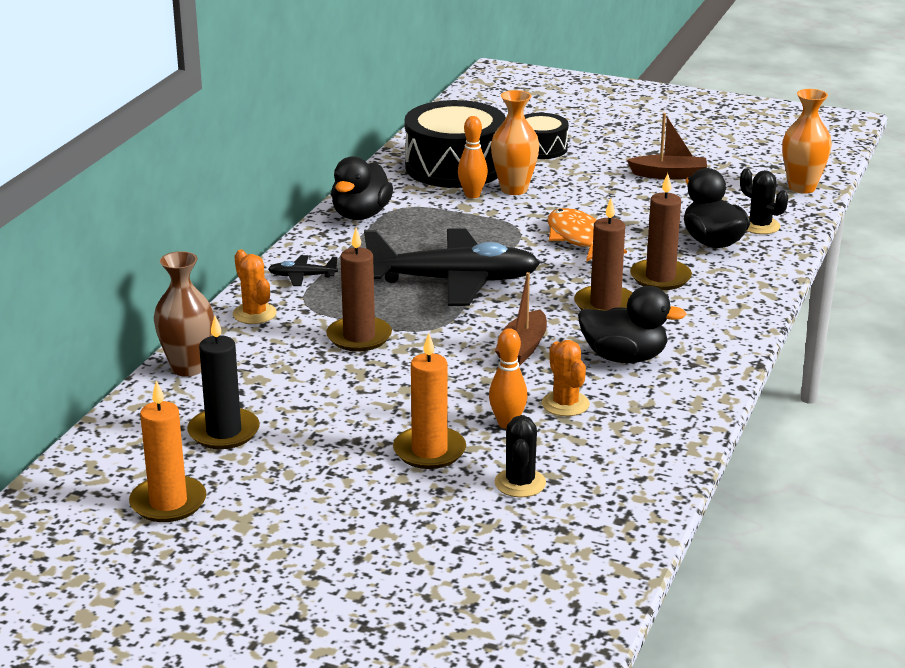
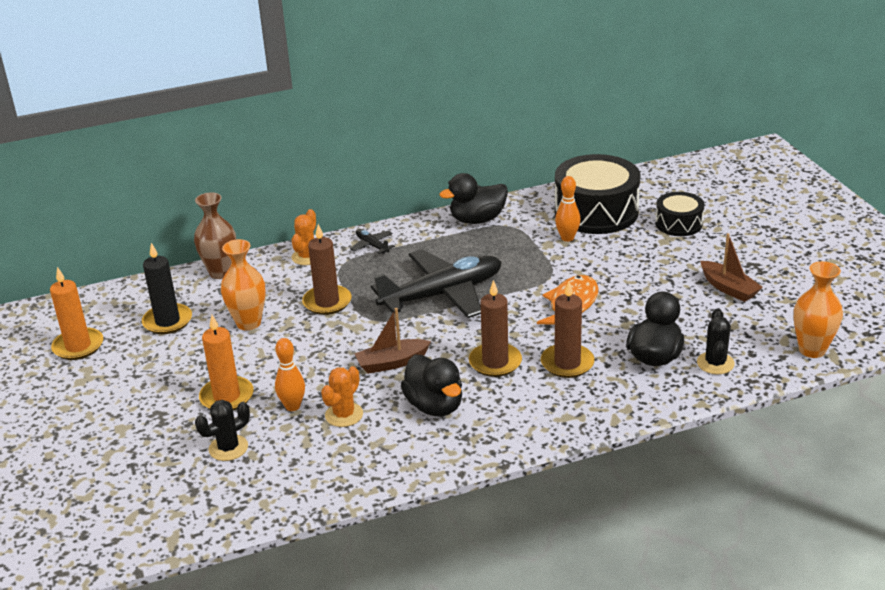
camera: 50 degrees right, 5 degrees up
(454, 281) = (442, 294): black plane -> black plane turned 75 degrees counterclockwise
(514, 189) = (601, 247): orange vase -> orange vase (248, 323)

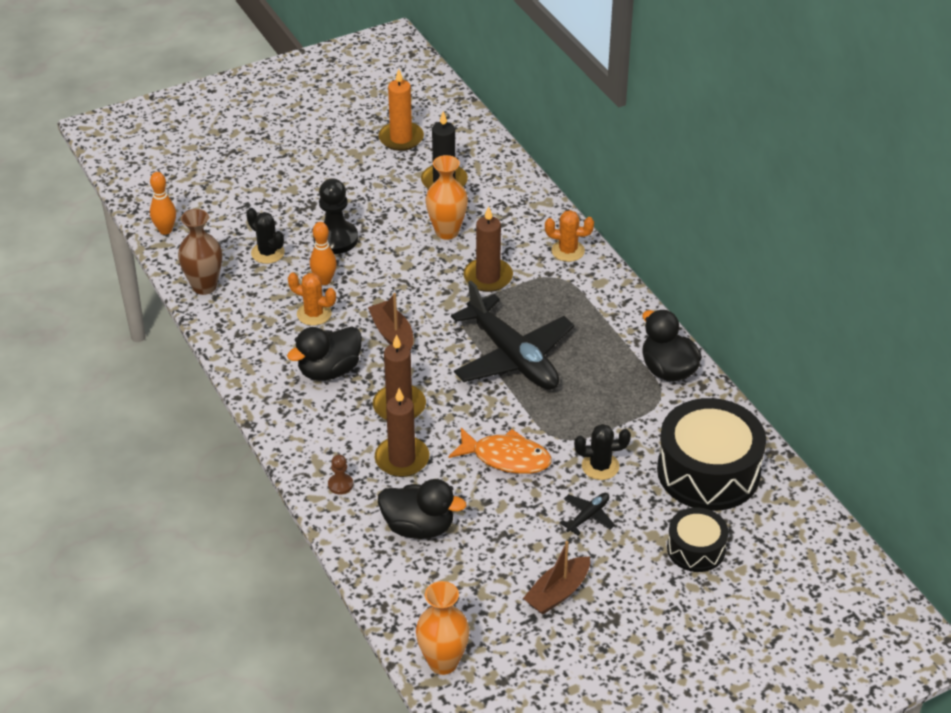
camera: 80 degrees right, 10 degrees up
(221, 272) = (529, 198): brown vase -> brown vase (204, 286)
(227, 397) = (335, 239): orange candle -> black pawn
(372, 245) = (598, 294): black plane -> black plane (588, 516)
(567, 238) = (642, 448): orange bowling pin -> orange bowling pin (165, 230)
(598, 402) = (340, 485): none -> brown pawn
(715, 363) = (411, 576): black cactus -> black cactus (600, 466)

